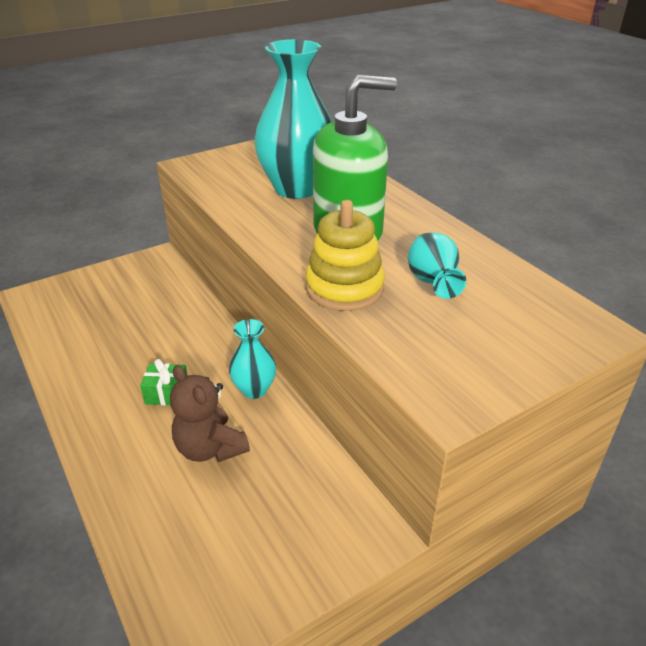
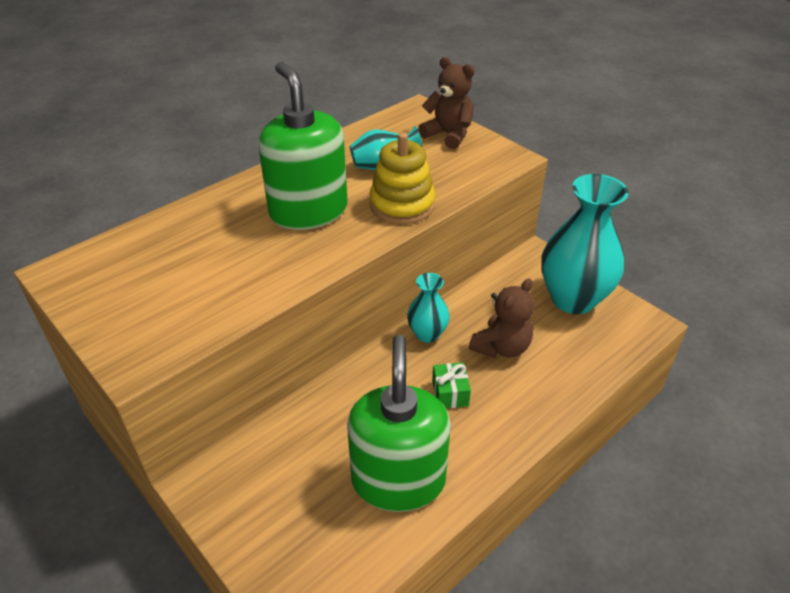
camera: 100 degrees left, 5 degrees up
(96, 347) = (398, 480): none -> green soap dispenser
(297, 188) = (215, 254): turquoise vase -> turquoise vase (573, 299)
(516, 348) = (448, 135): none -> brown teddy bear

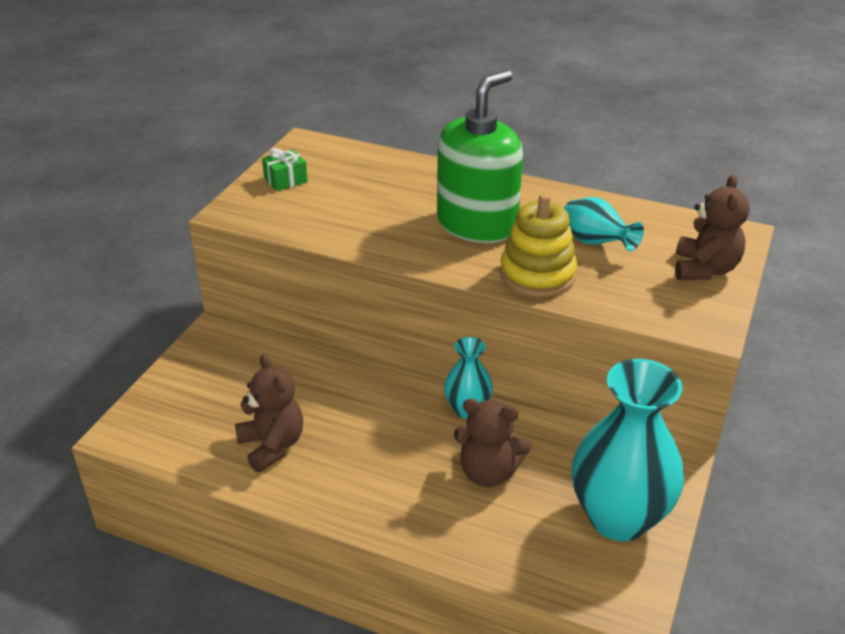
camera: 65 degrees right, 5 degrees down
(398, 480) = (272, 446): green soap dispenser -> brown teddy bear
(450, 393) = (396, 450): green gift -> green gift (285, 180)

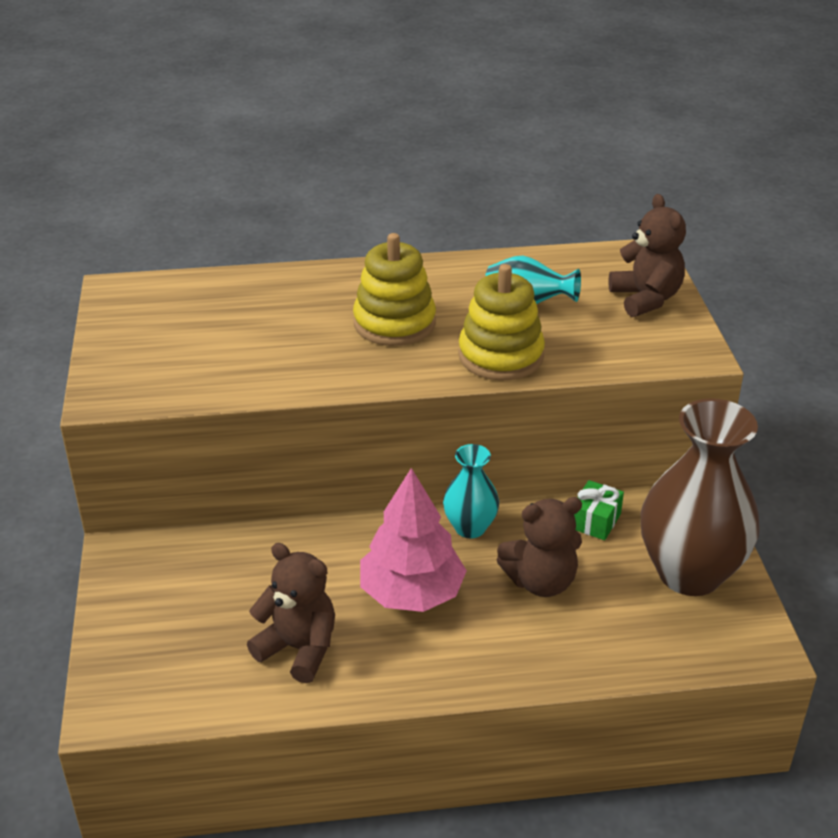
camera: 30 degrees left, 0 degrees up
(285, 180) = (135, 340): green gift -> green gift (595, 521)
(383, 440) = (411, 593): none -> pink tree
(477, 224) = (394, 323): green soap dispenser -> yellow stacking toy
(618, 518) = (689, 573): turquoise vase -> brown vase

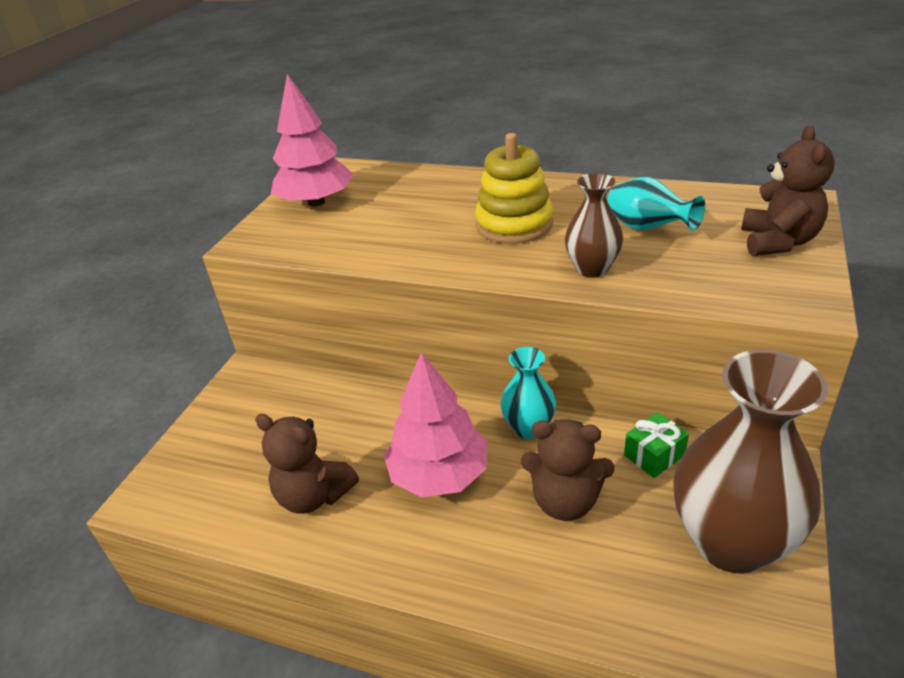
camera: 30 degrees right, 0 degrees up
(147, 335) = (316, 202): none -> pink tree
(299, 649) = (314, 495): brown teddy bear -> brown teddy bear turned 150 degrees clockwise
(500, 356) = (592, 268): yellow stacking toy -> brown vase

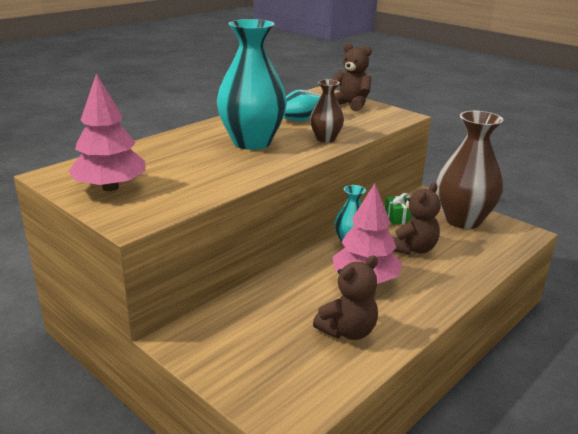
camera: 70 degrees left, 10 degrees down
(514, 224) = (252, 142): yellow stacking toy -> turquoise vase

